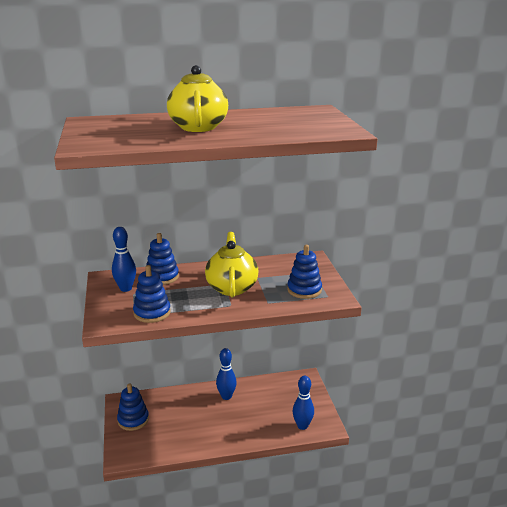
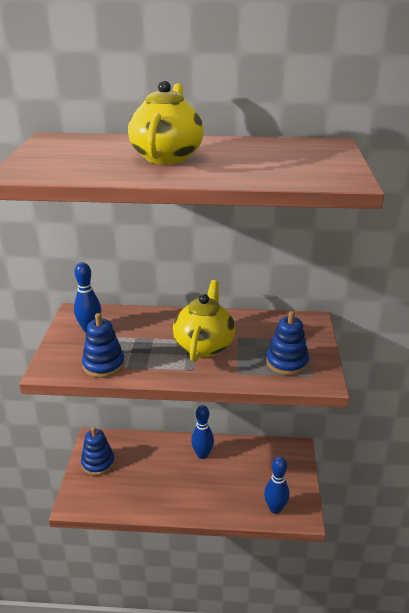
camera: 15 degrees right, 5 degrees up
(162, 277) = (134, 320): blue stacking toy -> none

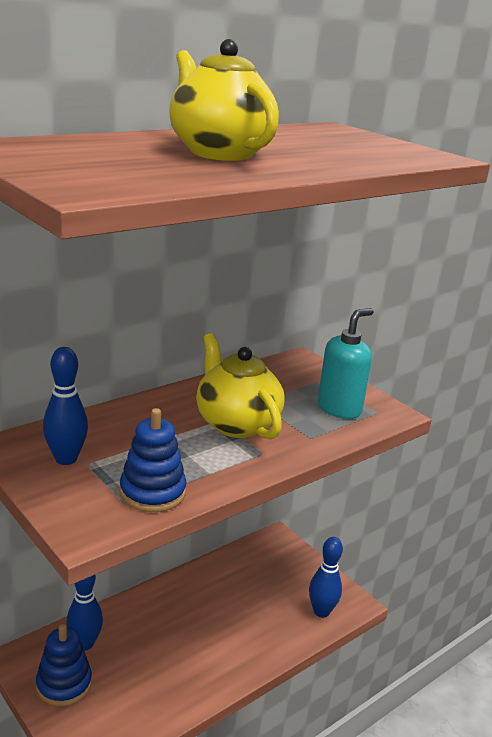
camera: 45 degrees left, 5 degrees down
(202, 455) = (187, 599): blue bowling pin -> blue bowling pin (84, 644)
(287, 362) = (339, 409): blue stacking toy -> turquoise soap dispenser

